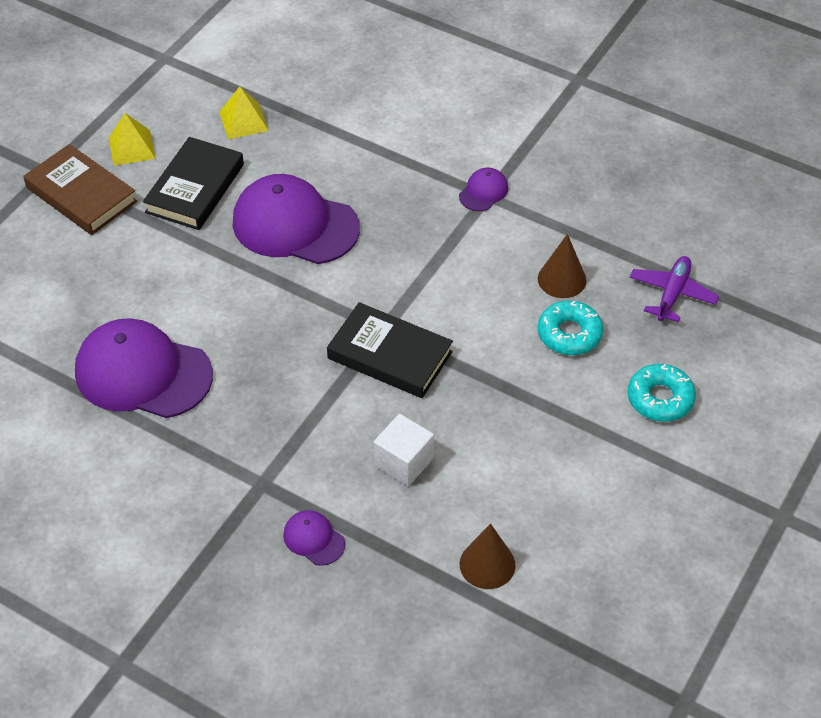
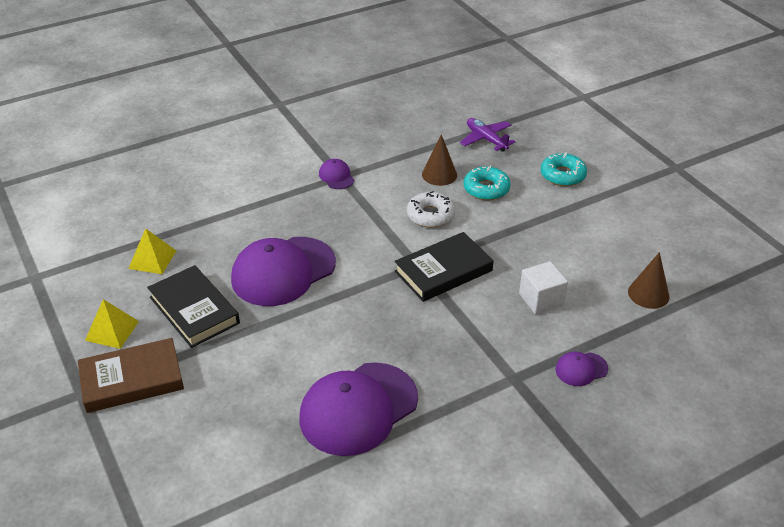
camera: 60 degrees left, 10 degrees down
(478, 303) = (430, 215): none -> white donut

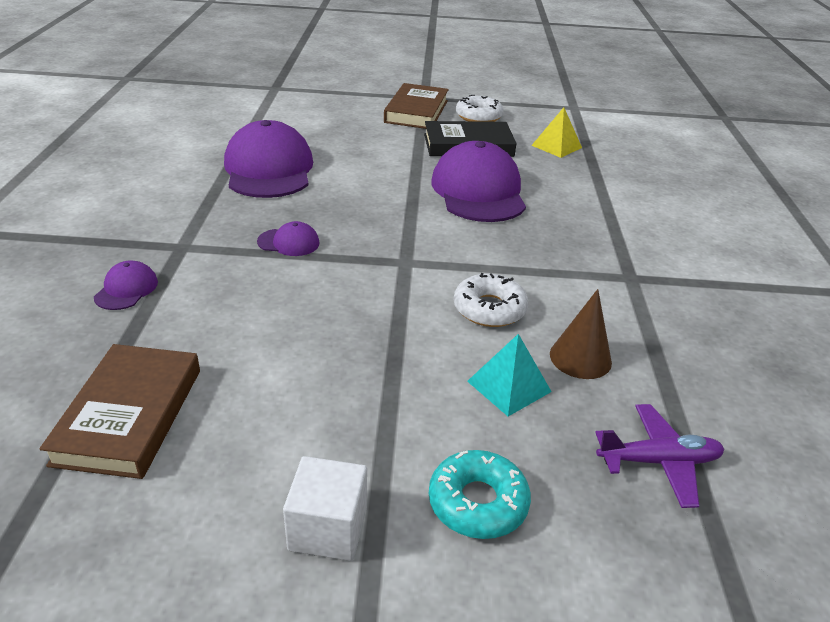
camera: 120 degrees right, 5 degrees down
(112, 330) = (478, 116): yellow pyramid -> white donut
(336, 176) = (632, 274): purple cap -> purple cap (288, 242)
(443, 271) = (377, 274): black book -> none
(486, 189) = (509, 386): turquoise donut -> turquoise pyramid
(541, 299) = (248, 317): white cube -> white cube (328, 528)
(648, 294) = (129, 415): brown cone -> brown book

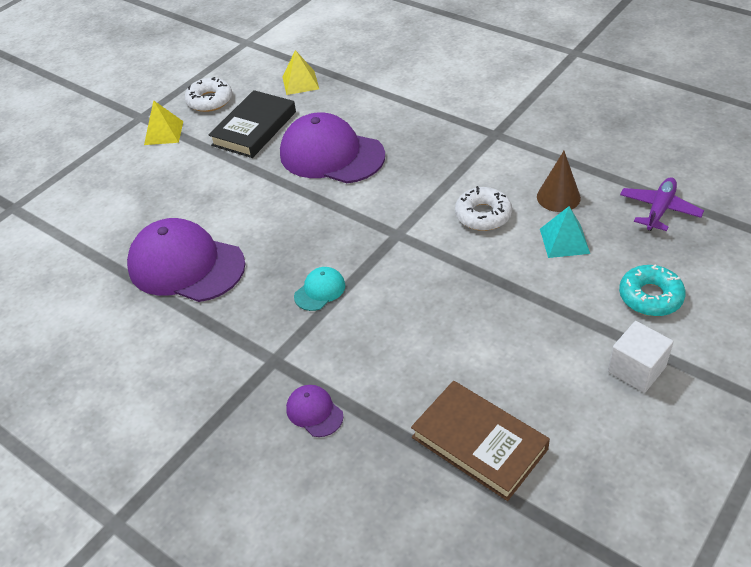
camera: 50 degrees left, 10 degrees up
(288, 242) = (320, 290): purple cap -> turquoise cap
(416, 111) = (164, 133): brown book -> yellow pyramid

